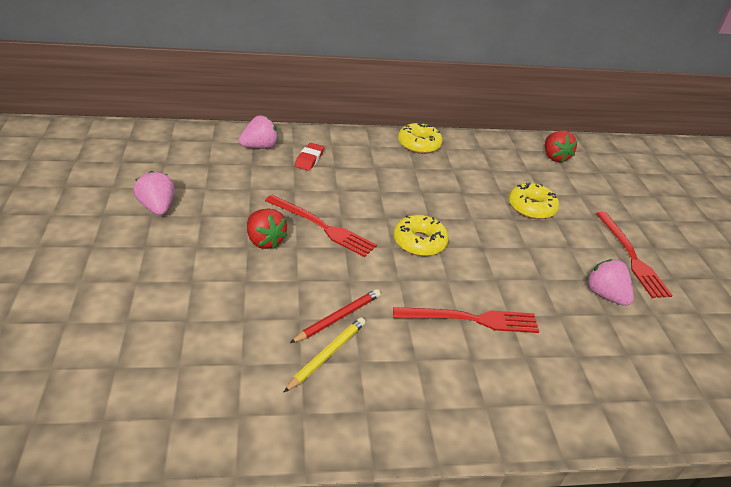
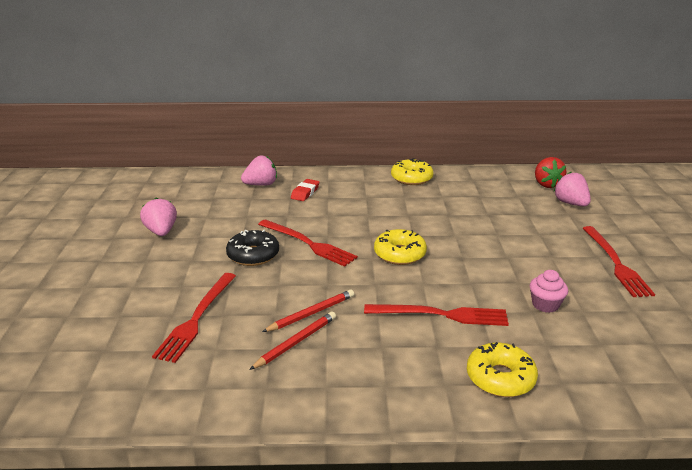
camera: 10 degrees right, 10 degrees down
(215, 324) = (197, 318): none -> red fork
(264, 241) = (253, 255): red strawberry -> black donut
(327, 355) = (296, 342): yellow pencil -> red pencil
(531, 207) = (516, 225): yellow donut -> yellow donut (500, 378)
(571, 307) = (545, 305): none -> pink cupcake
(605, 295) = (582, 295): pink strawberry -> pink strawberry (570, 203)

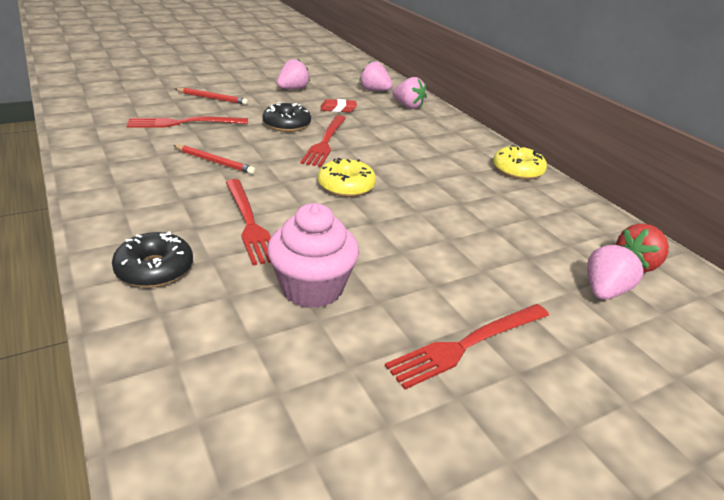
camera: 60 degrees right, 5 degrees up
(209, 190) = (374, 91): none -> pink strawberry
(296, 342) = (170, 163): red pencil -> red pencil (212, 98)
(305, 193) = (416, 125): red eraser -> red eraser (338, 109)
(500, 378) = (155, 269): yellow donut -> black donut
(545, 305) = (312, 288): pink cupcake -> pink cupcake, size x1.83

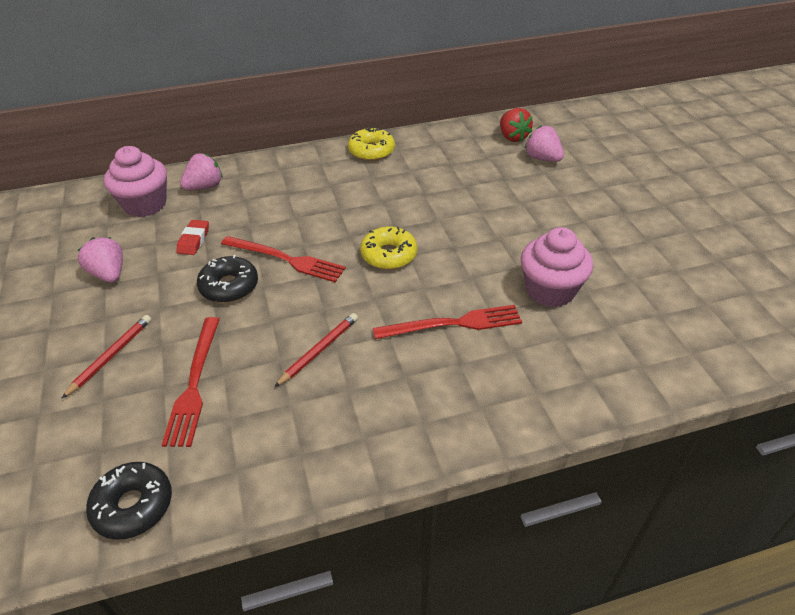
camera: 75 degrees left, 10 degrees up
(155, 269) = (530, 387): black donut -> black donut (133, 506)
(374, 91) = (145, 204): pink strawberry -> pink cupcake
(467, 345) = (603, 226): red fork -> none

